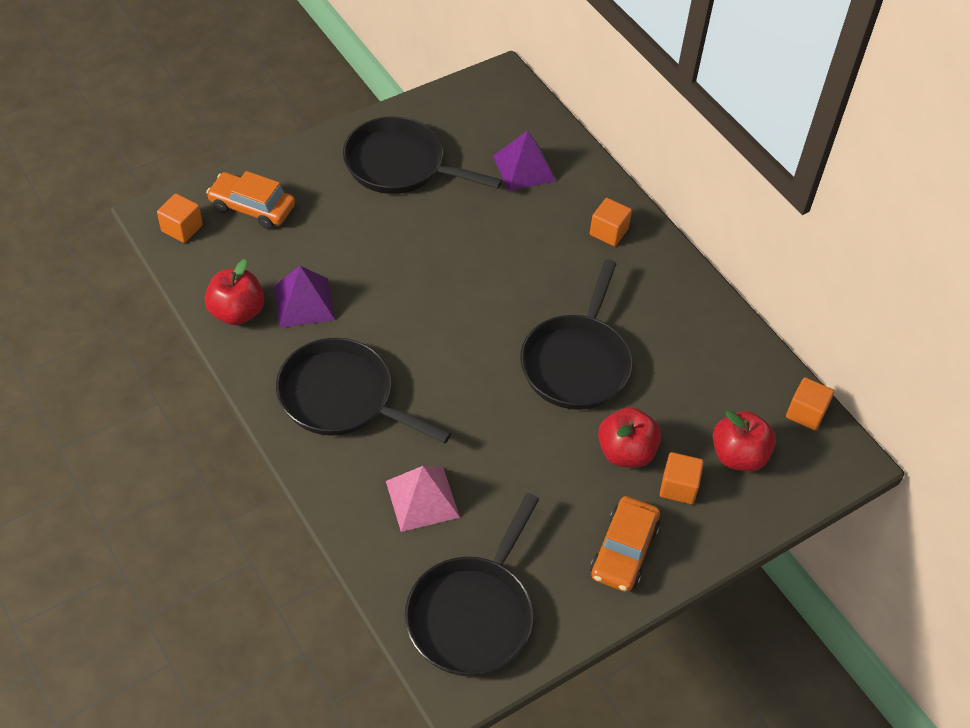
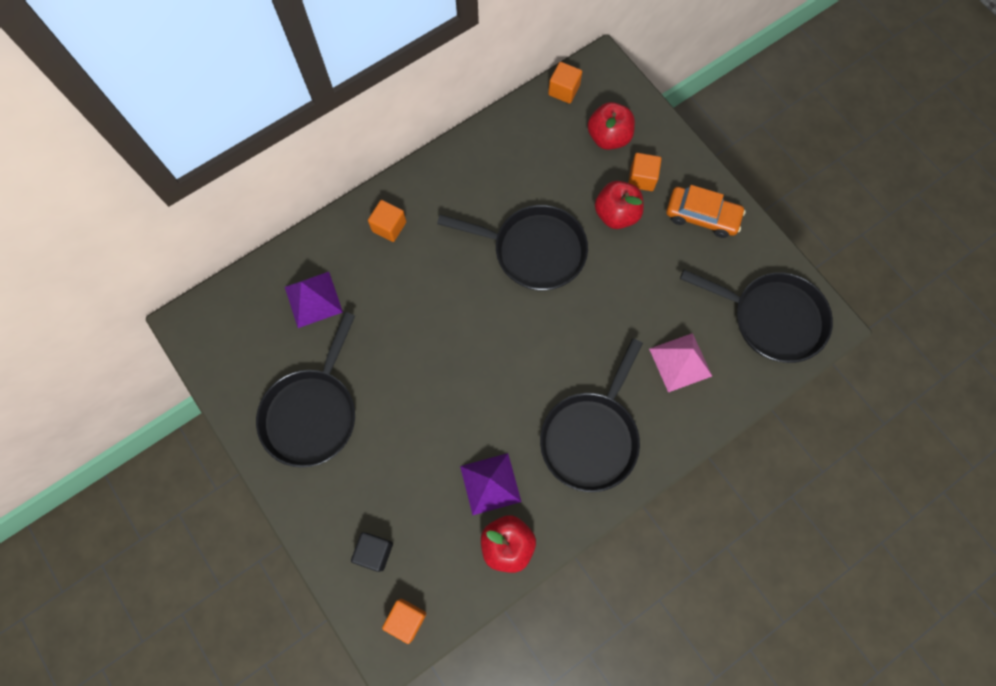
camera: 90 degrees left, 20 degrees up
(252, 207) = (374, 552): orange car -> black cube

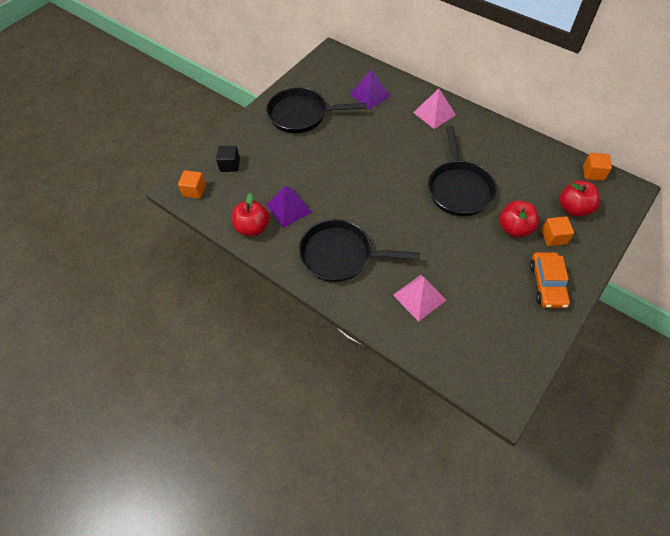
camera: 75 degrees right, 15 degrees down
(389, 226) = (434, 113): orange cube -> pink pyramid
(772, 318) = (487, 355): black pan -> none

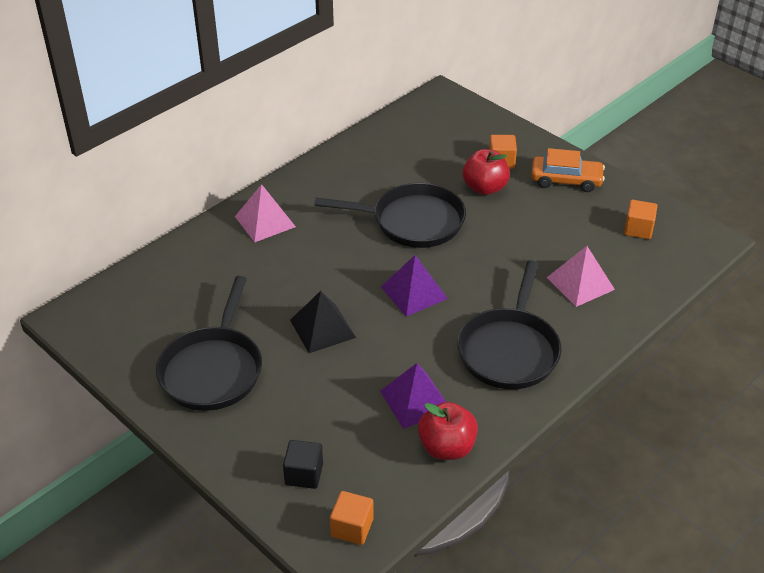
camera: 85 degrees left, 15 degrees down
(342, 156) = (322, 328): none -> black pyramid
(370, 95) = (198, 282): purple pyramid -> purple pyramid (414, 292)
(573, 208) = (461, 138): red apple -> none
(593, 173) = (411, 113): orange cube -> orange cube (638, 229)

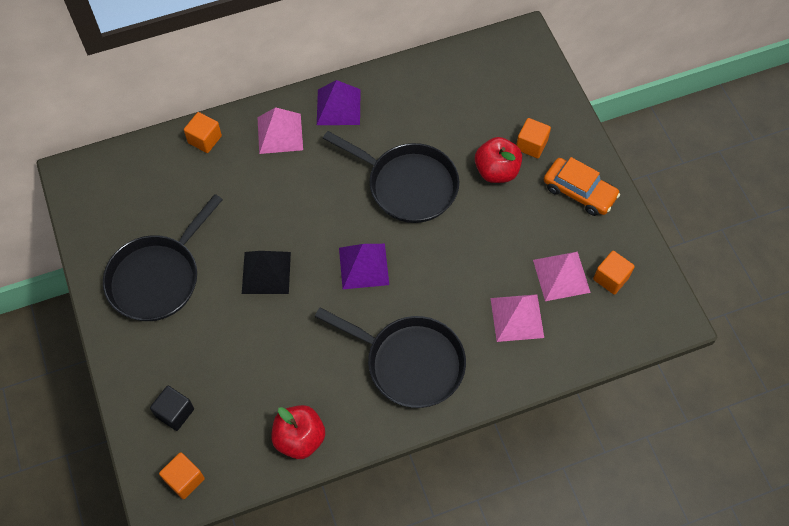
camera: 25 degrees right, 20 degrees up
(192, 248) = (205, 139): none -> orange cube
(415, 400) = (301, 380): purple pyramid -> purple pyramid (338, 107)
(509, 350) = (409, 363): black pan -> black pan turned 105 degrees counterclockwise
(595, 241) = (561, 276): none -> pink pyramid

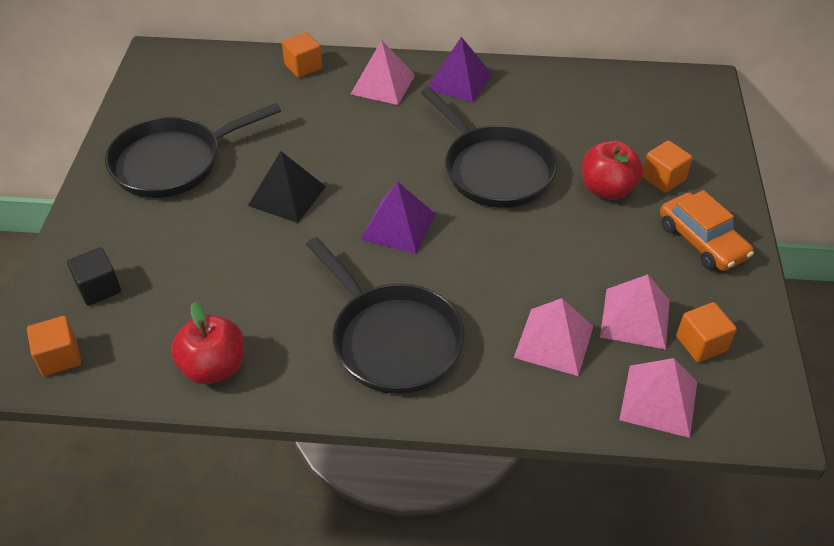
camera: 25 degrees right, 15 degrees down
(601, 334) = (659, 400): none -> pink pyramid

